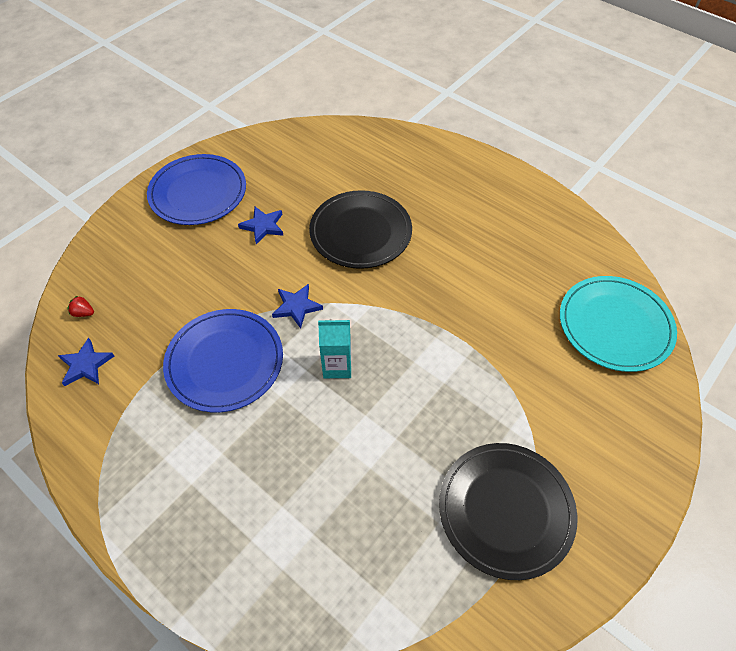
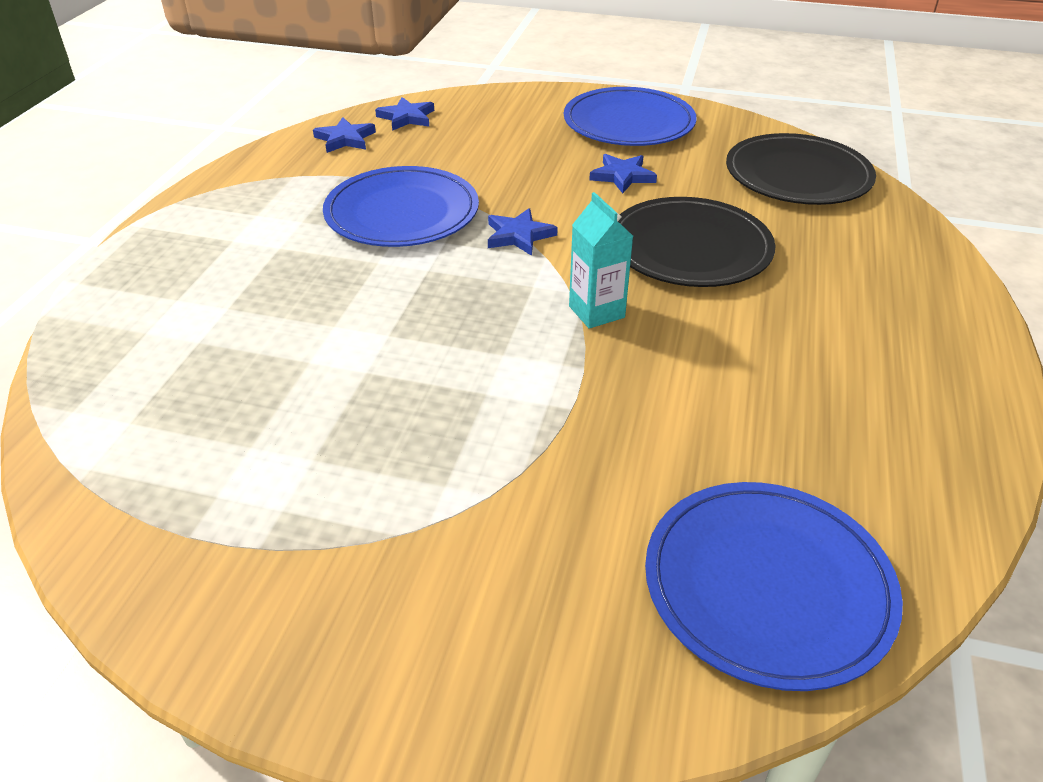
camera: 65 degrees right, 15 degrees down
(84, 313) = (407, 117): red strawberry -> blue star
(337, 366) = (450, 292): turquoise carton -> turquoise carton (596, 312)
(506, 510) = (297, 516): black plate -> black plate (798, 175)
(615, 325) = (768, 585): turquoise plate -> blue plate

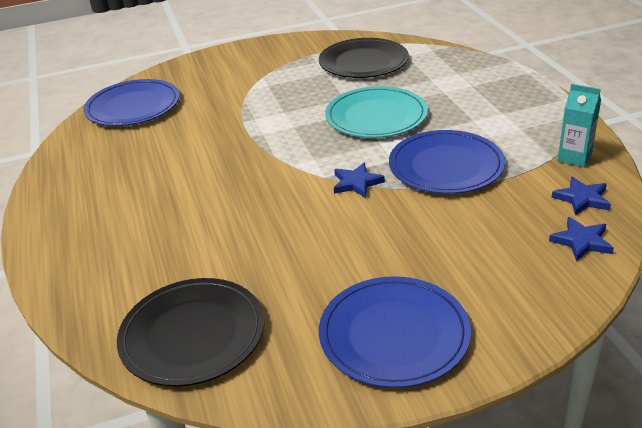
camera: 150 degrees right, 5 degrees down
(372, 314) = (376, 116): none -> turquoise plate
(596, 312) = (267, 161): turquoise carton -> turquoise carton (574, 158)
(622, 176) = (338, 262): blue star -> none
(690, 248) = (241, 222): black plate -> black plate (363, 62)

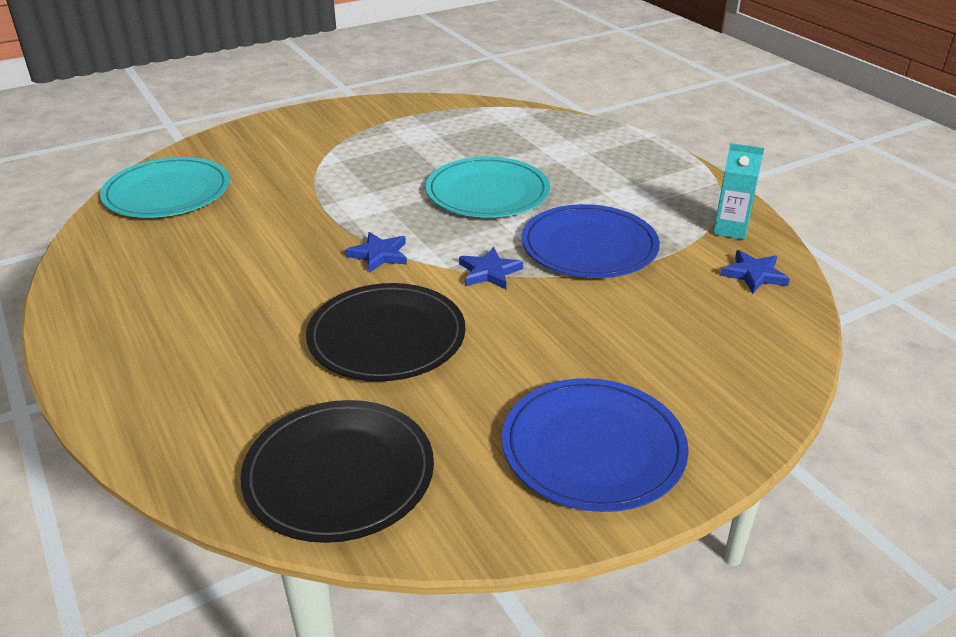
camera: 15 degrees left, 0 degrees up
(133, 107) = (167, 192): blue plate -> turquoise plate
(363, 62) = (451, 129): black plate -> black plate (386, 336)
(581, 241) = (769, 322): blue star -> blue star (379, 255)

